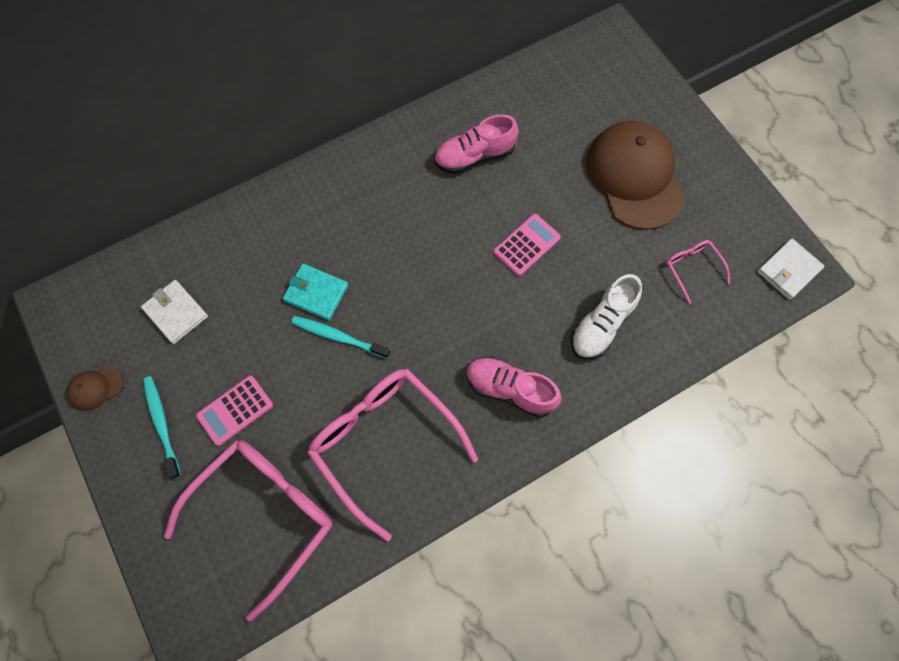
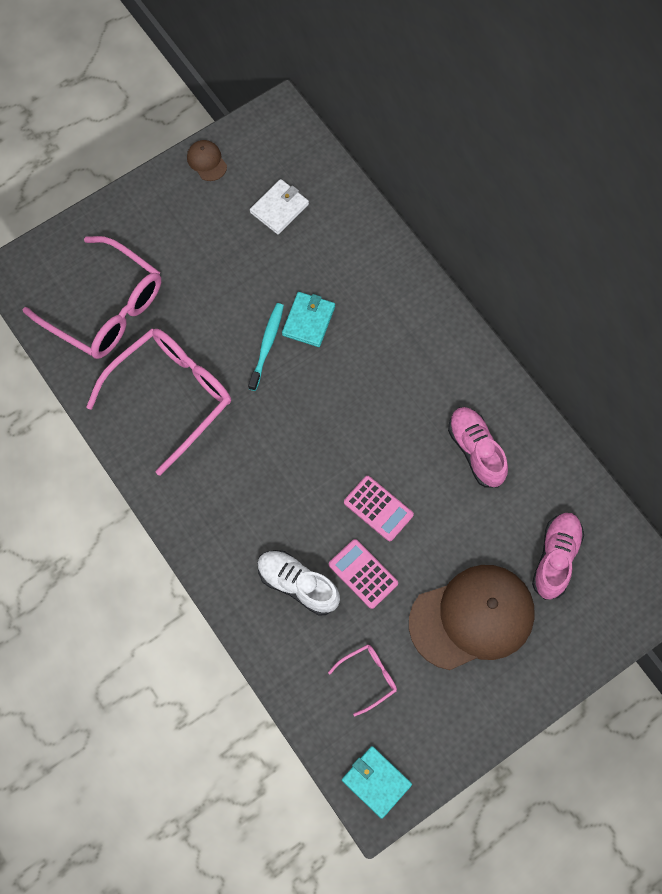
camera: 85 degrees right, 0 degrees up
(162, 424) = (178, 217): turquoise toothbrush -> none
(235, 410) = (193, 271): pink calculator -> pink calculator (363, 574)
(509, 389) = (226, 500): pink shoe -> pink shoe (555, 558)
(788, 270) = (376, 782): white wallet -> turquoise wallet

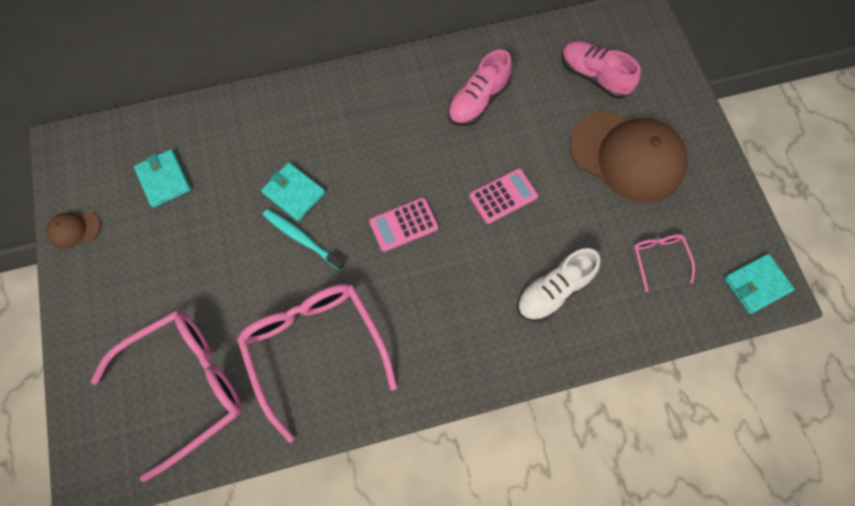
camera: 70 degrees left, 0 degrees up
(279, 208) = (164, 180): white wallet -> turquoise wallet
(363, 574) = (561, 230): pink calculator -> pink calculator (403, 225)
(472, 617) = (627, 156): brown cap -> brown cap turned 120 degrees clockwise
(476, 451) = (478, 101): pink shoe -> pink shoe turned 45 degrees counterclockwise

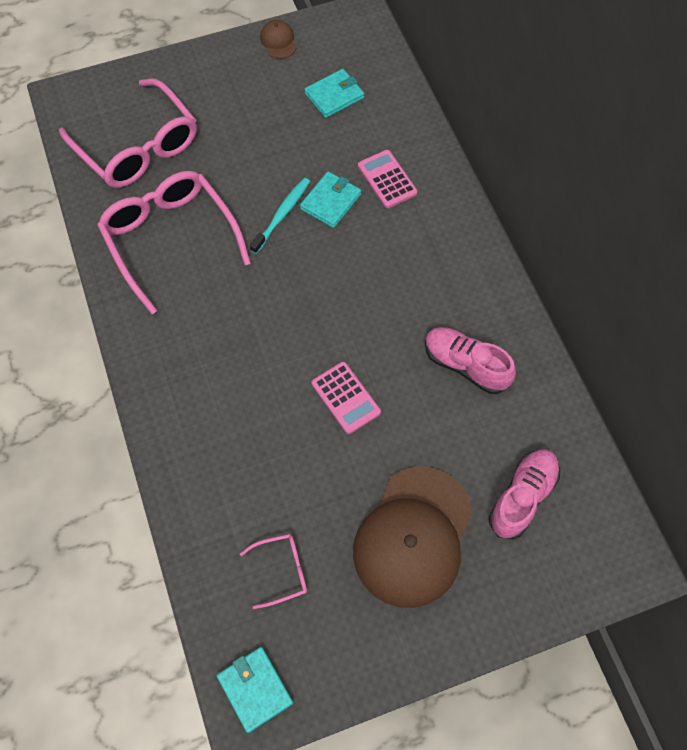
camera: 85 degrees right, 5 degrees down
(315, 349) = (171, 240): pink glasses -> pink glasses turned 90 degrees counterclockwise
(403, 225) = (303, 302): pink calculator -> pink calculator (387, 179)
(553, 291) = (237, 453): white shoe -> none

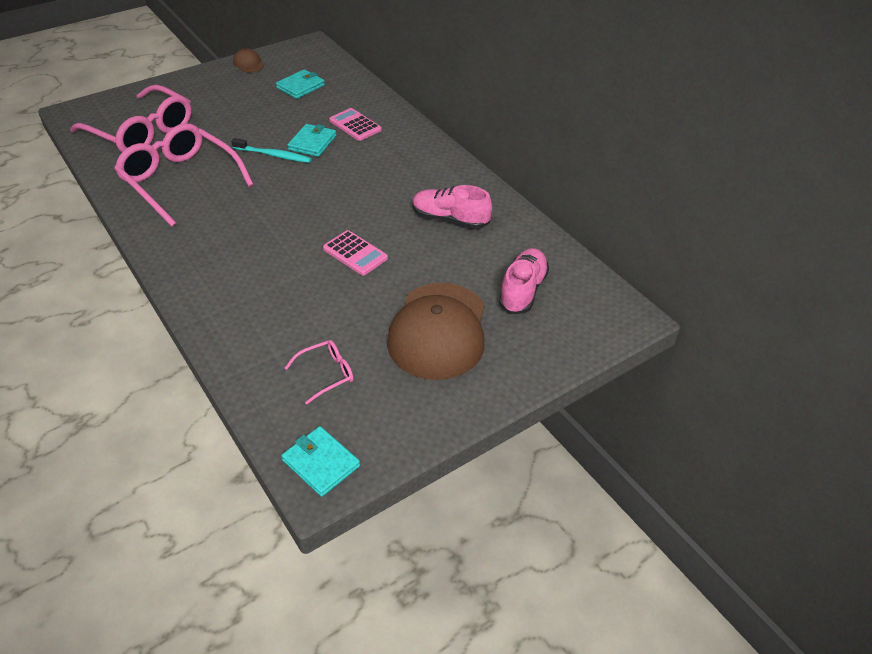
camera: 15 degrees left, 20 degrees down
(282, 215) = (273, 155): turquoise toothbrush -> turquoise toothbrush turned 90 degrees clockwise

